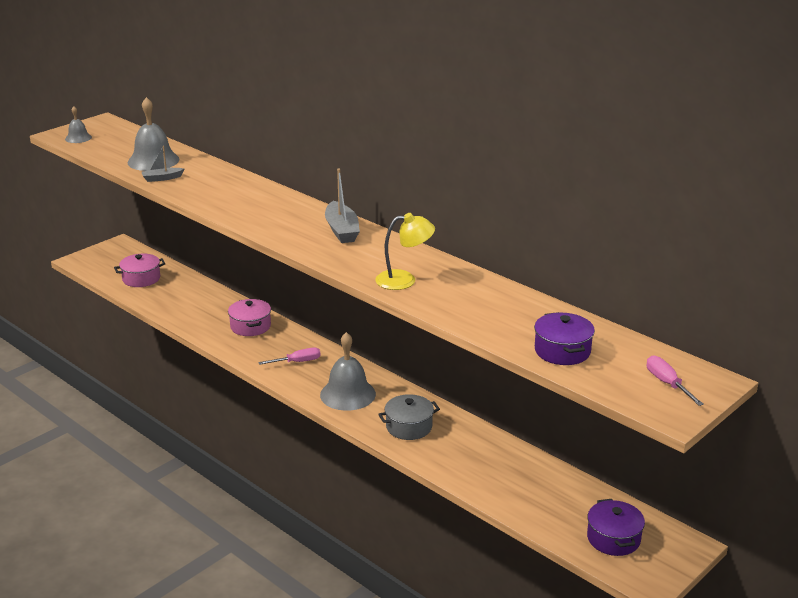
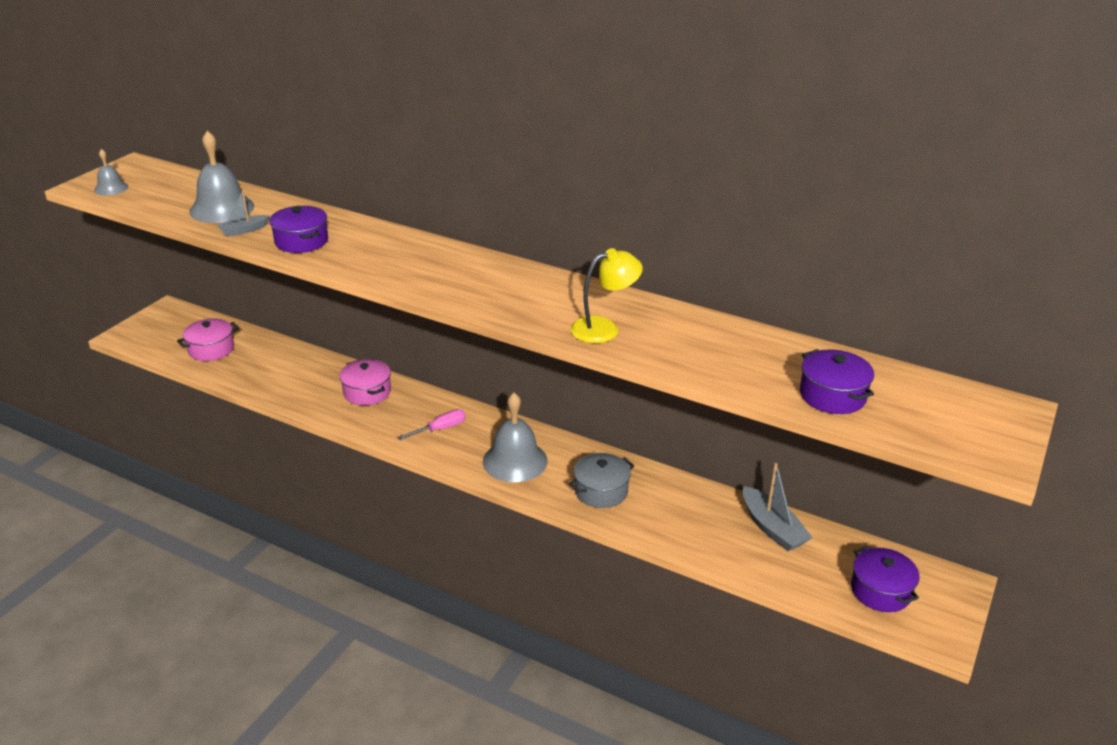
camera: 15 degrees left, 5 degrees up
(201, 191) = (301, 241): none -> purple pot
(342, 230) = (497, 273): grey boat -> grey boat (772, 528)
(667, 383) = (968, 420): pink screwdriver -> none

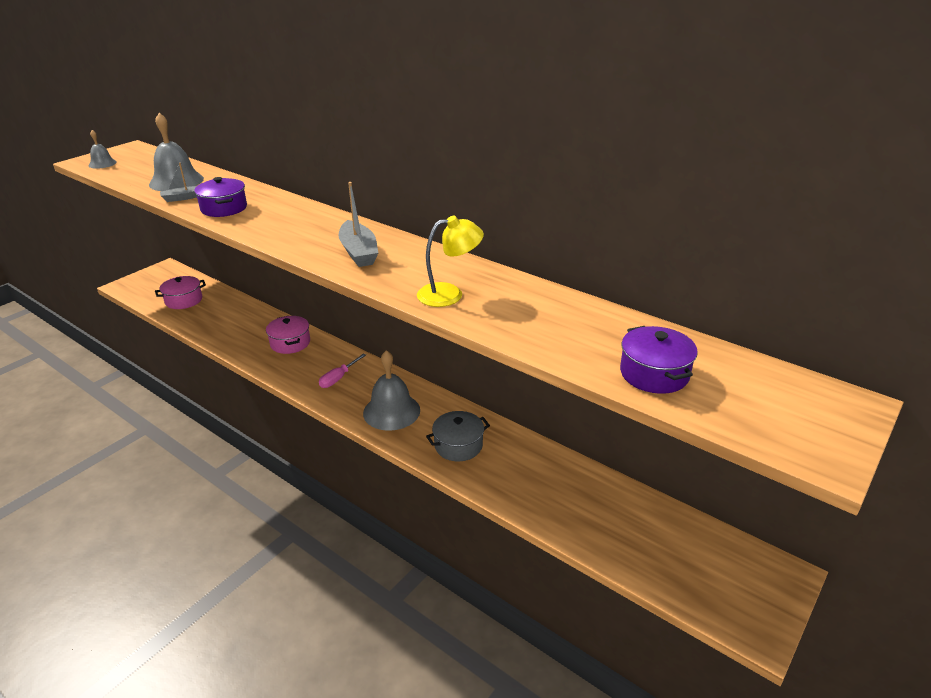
camera: 10 degrees right, 0 degrees up
(440, 429) = (338, 378): pink screwdriver -> pink screwdriver turned 150 degrees clockwise
(772, 528) = (608, 496): grey boat -> grey boat (359, 252)
(881, 591) = (703, 572): purple pot -> none

